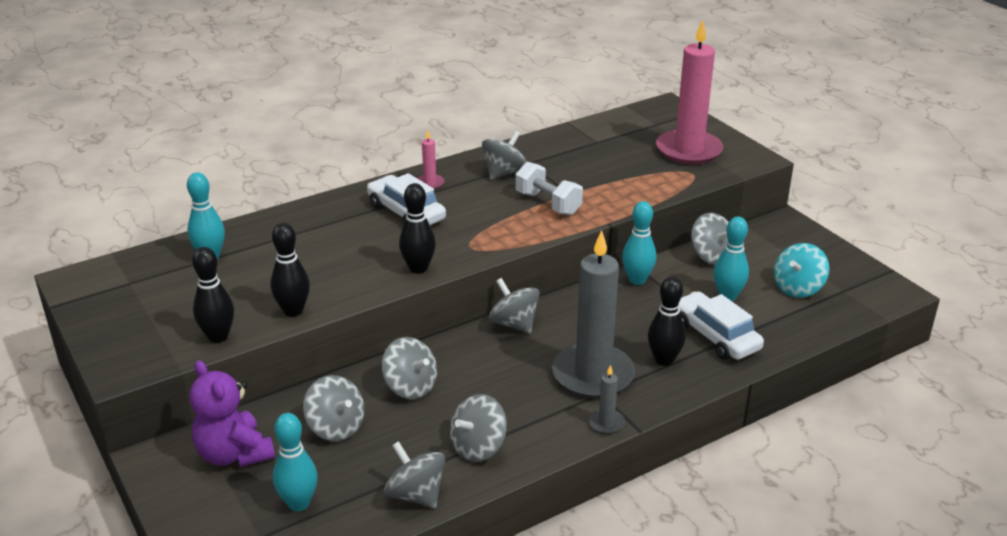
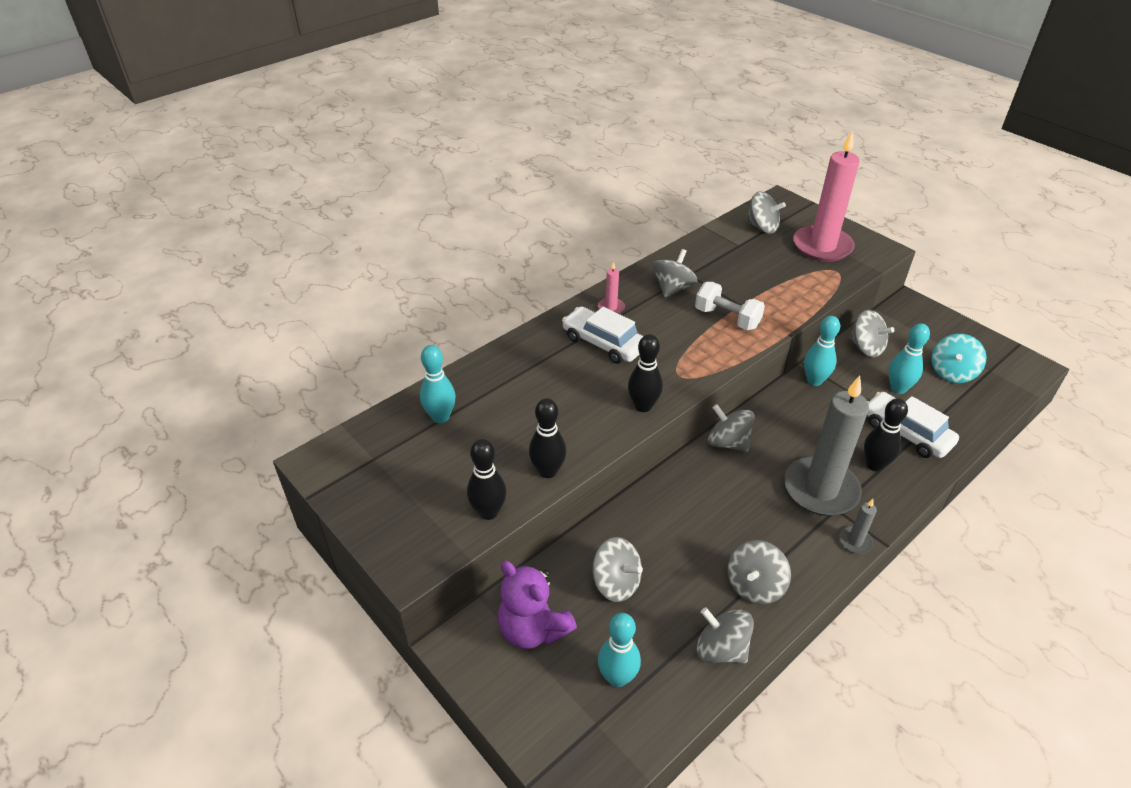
camera: 10 degrees left, 10 degrees up
(410, 387) = (665, 526): grey spinning top -> grey spinning top (762, 227)

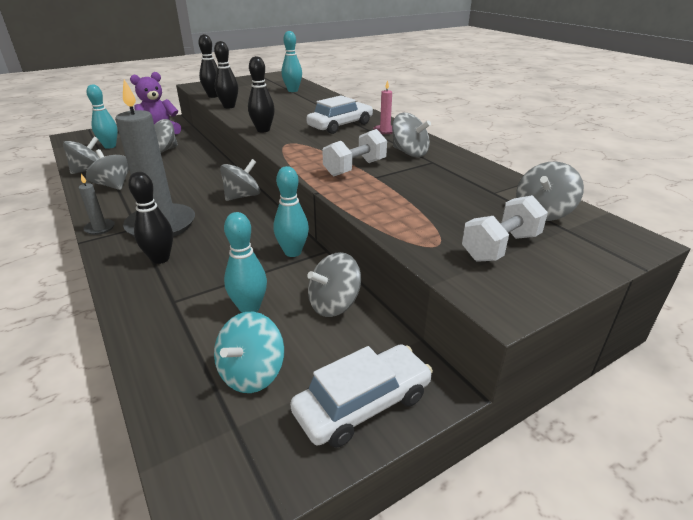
camera: 100 degrees right, 10 degrees down
(822, 246) = (500, 247): pink candle -> white dumbbell
(906, 432) = (181, 292): white car -> white car (363, 404)
(952, 372) = (252, 373): turquoise spinning top -> turquoise spinning top turned 105 degrees counterclockwise

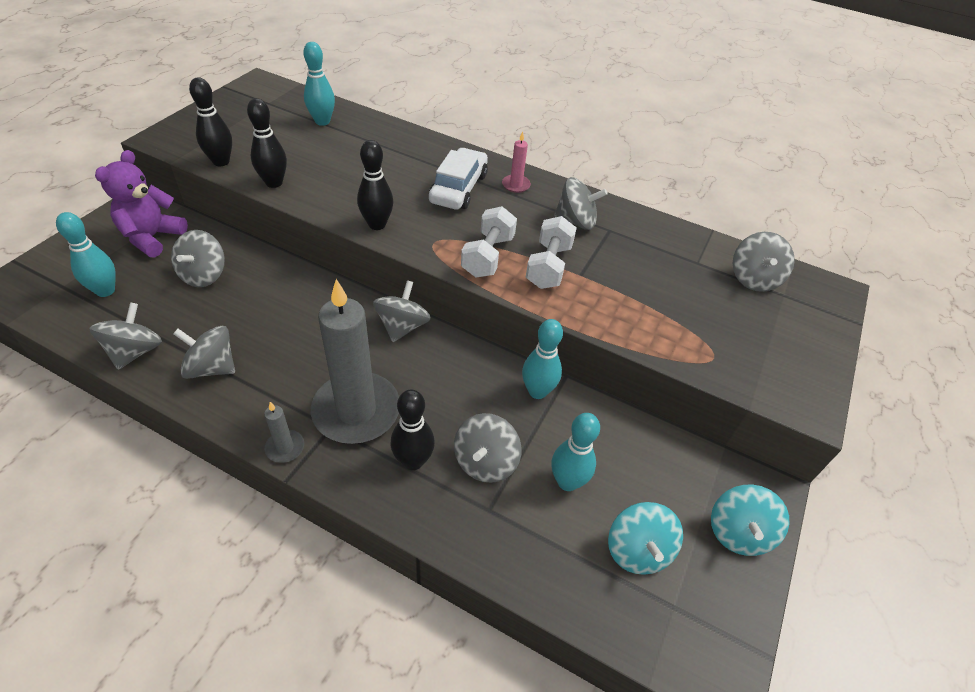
camera: 35 degrees left, 15 degrees up
(334, 304) = (632, 441): grey spinning top -> grey spinning top (485, 462)
(363, 404) = (738, 532): white car -> turquoise spinning top
(500, 247) = (759, 339): white dumbbell -> white dumbbell (487, 256)

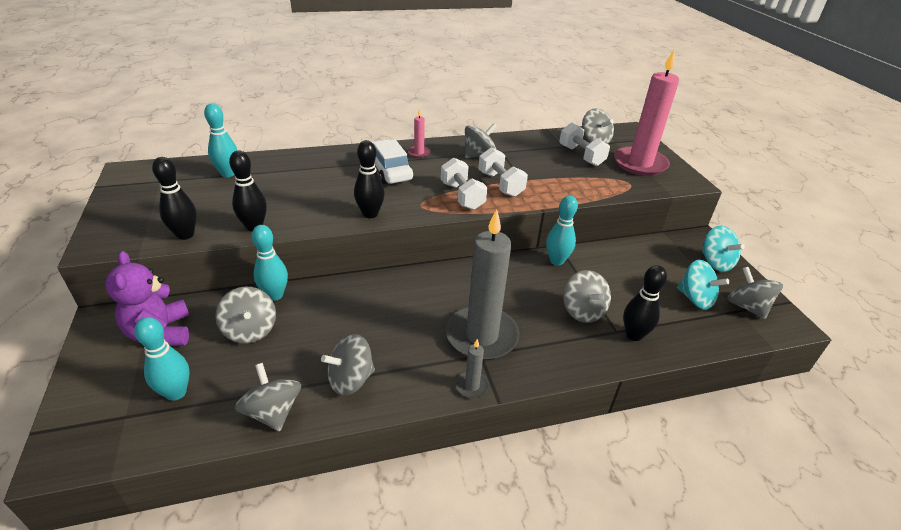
camera: 40 degrees left, 10 degrees down
(402, 326) = (439, 275): grey spinning top -> grey spinning top (746, 307)
(413, 461) = (550, 337): black bowling pin -> black bowling pin (634, 335)
(567, 482) = (629, 292): turquoise bowling pin -> turquoise bowling pin (275, 295)
(703, 287) = (581, 156): none -> white dumbbell
(771, 341) = (640, 164): none -> pink candle

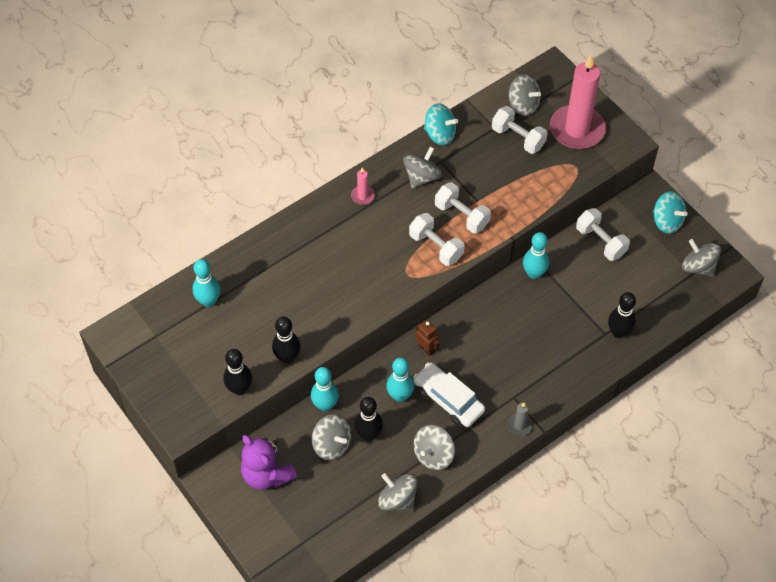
camera: 20 degrees left, 20 degrees up
(176, 393) = (321, 513): turquoise bowling pin -> turquoise bowling pin (400, 396)
(370, 214) = (371, 303): black bowling pin -> black bowling pin (368, 434)
(388, 170) = (350, 235): white car -> white car (448, 399)
(411, 284) = (426, 348): none -> brown robot
(482, 336) = (507, 379): grey candle -> none
(583, 311) = (573, 323): grey spinning top -> none
(638, 258) = (601, 241): none -> white dumbbell
(695, 299) = (657, 274): turquoise spinning top -> turquoise spinning top (440, 134)

